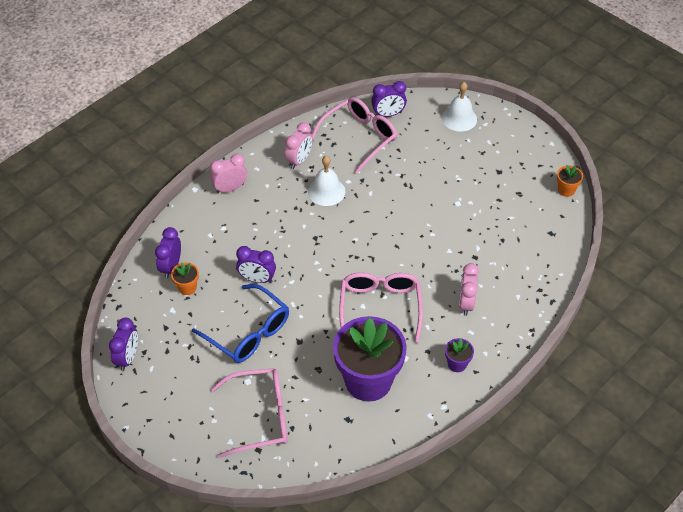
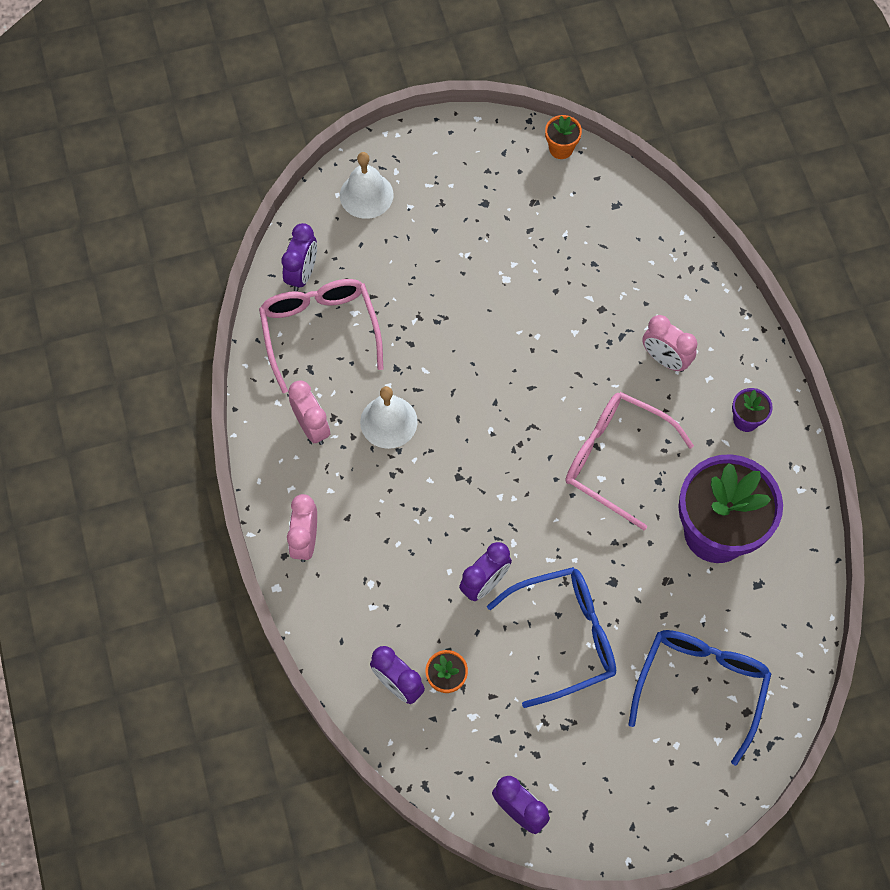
camera: 60 degrees left, 15 degrees up
(260, 417) = (701, 685): pink glasses -> blue glasses

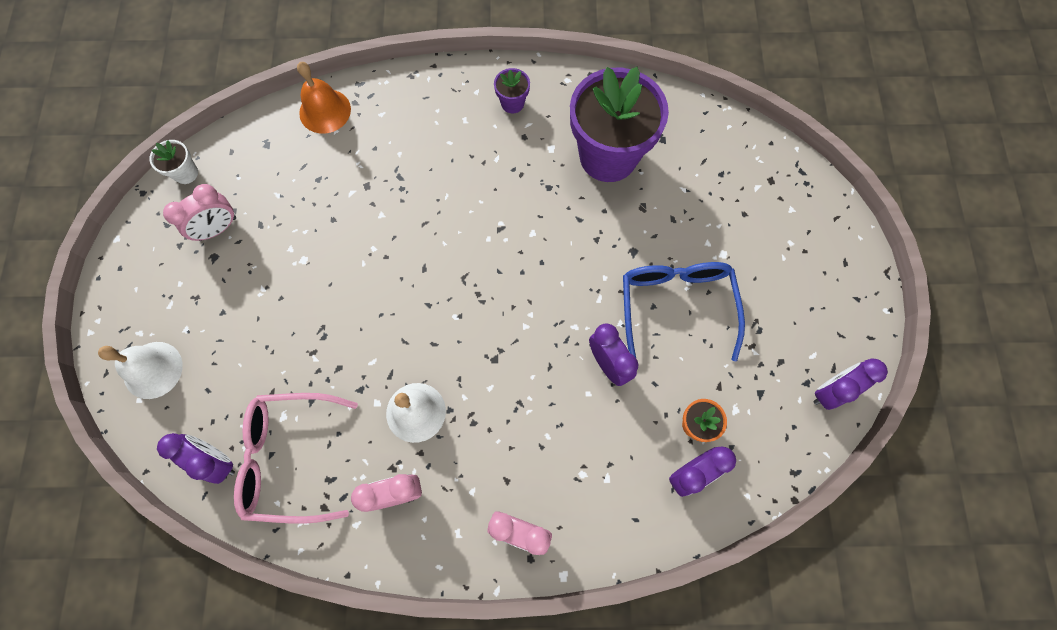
camera: 75 degrees left, 5 degrees up
(561, 149) = (186, 173): orange flower pot -> white flower pot
(614, 459) = (517, 216): pink glasses -> none
(665, 359) = (435, 148): pink clock -> pink clock (218, 229)
(671, 244) = (325, 111): none -> orange bell
(701, 685) = (742, 208): blue glasses -> none

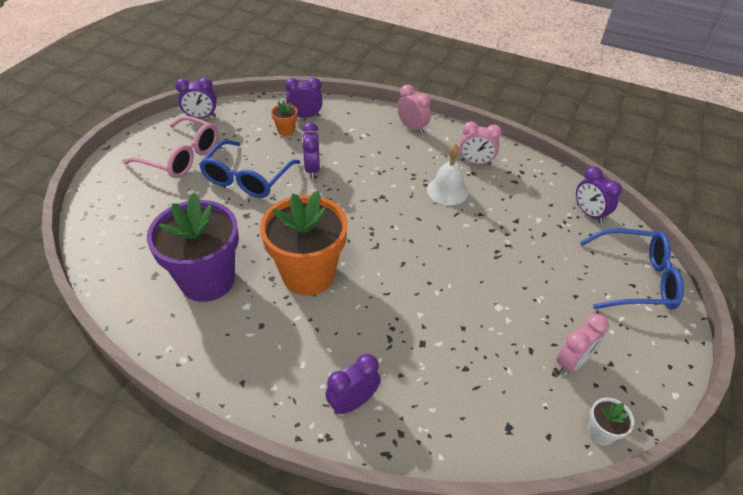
camera: 155 degrees left, 25 degrees down
(153, 370) = (636, 279): white bell -> blue glasses
(218, 229) = (572, 362): pink clock -> pink clock turned 150 degrees clockwise
(289, 458) = (538, 198): pink glasses -> pink glasses (182, 157)
(325, 111) = (435, 437): orange bell -> none
(404, 108) = (353, 402): none -> purple clock
(512, 103) = (249, 359): purple flower pot -> none
(515, 208) = (308, 274): none -> orange flower pot

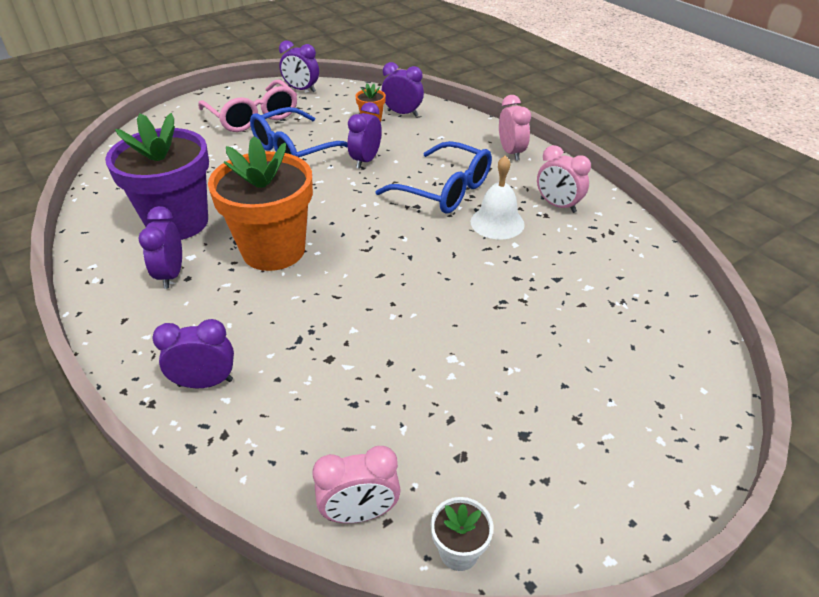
camera: 30 degrees right, 5 degrees down
(572, 362) = (492, 455): pink clock -> pink clock (360, 513)
(589, 214) = (666, 303): purple clock -> purple clock (171, 275)
(636, 279) = (671, 399): blue glasses -> blue glasses (445, 190)

